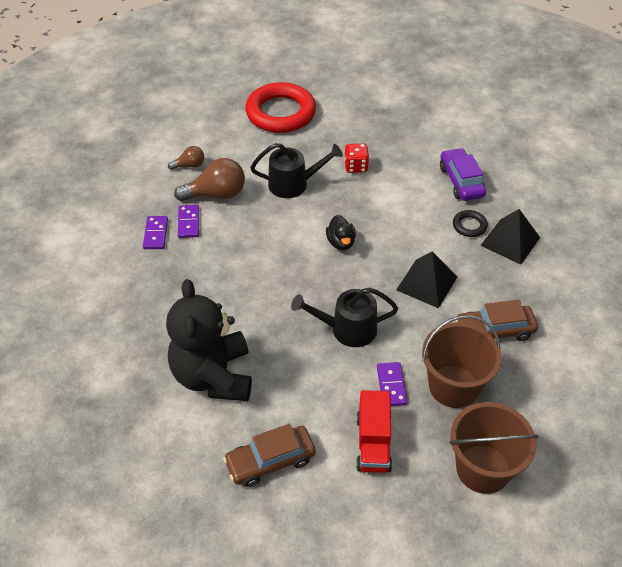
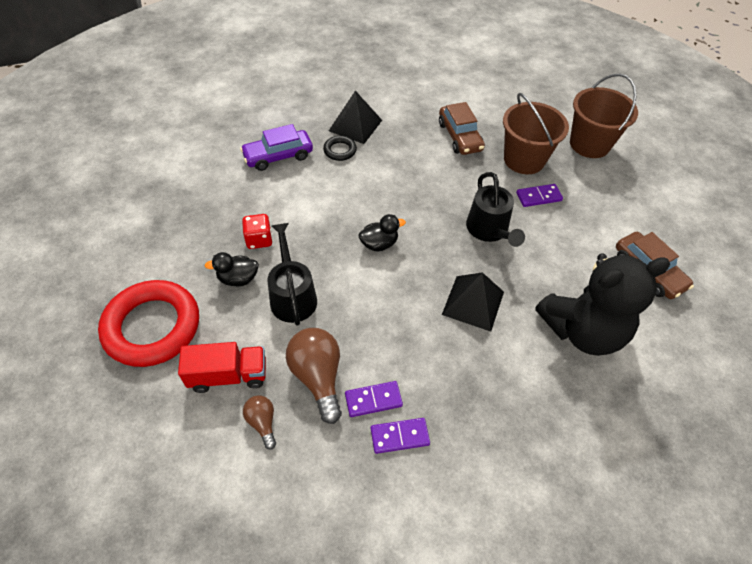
camera: 100 degrees left, 5 degrees up
(316, 154) = (238, 279): none -> black duck
(373, 443) = (598, 205): red truck -> red truck (228, 375)
(426, 283) = (418, 178): black pyramid -> black pyramid (473, 303)

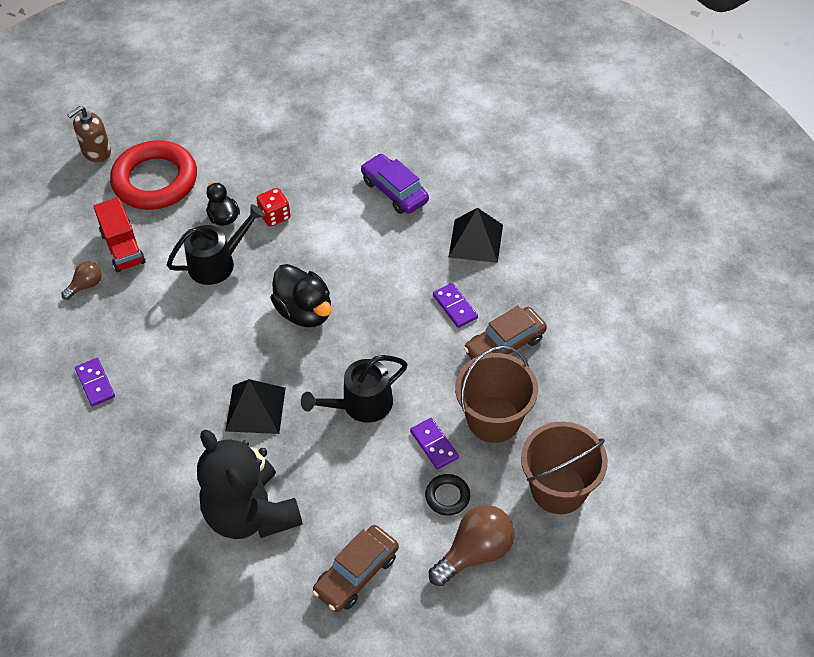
camera: 75 degrees right, 0 degrees up
(70, 376) = (96, 152): none -> brown soap dispenser
(318, 377) = (137, 309): brown light bulb -> brown light bulb (475, 552)
(340, 150) = (427, 239): black ring -> black ring (447, 496)
(373, 400) = (125, 355): purple domino -> purple domino (455, 306)
(379, 244) = (304, 311): black duck -> black duck, size x1.63

